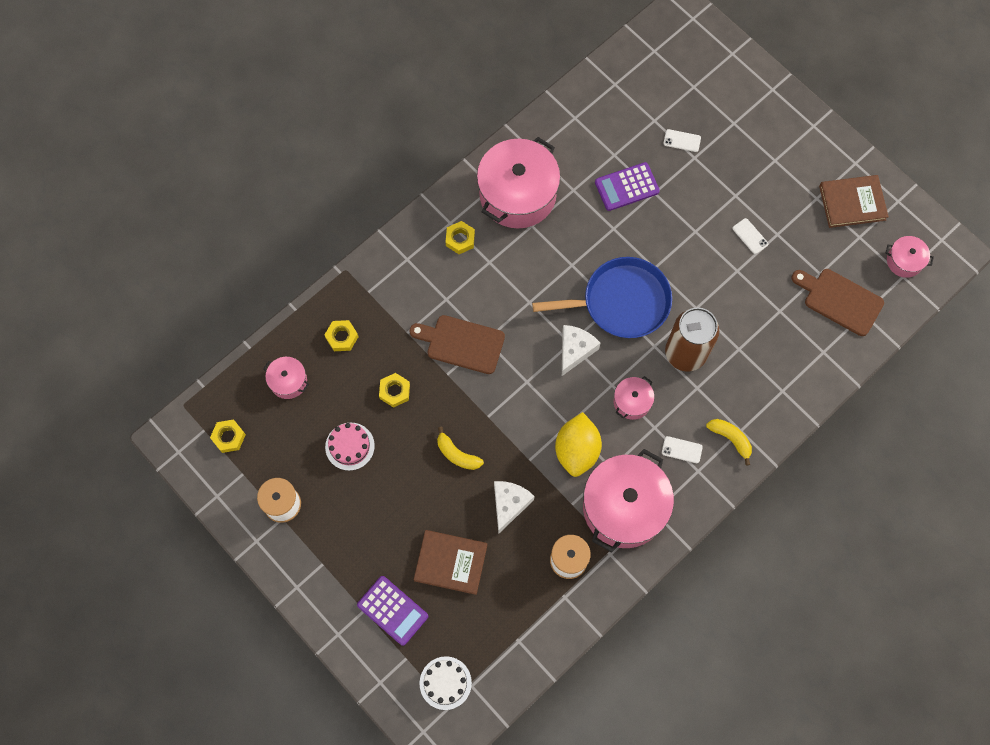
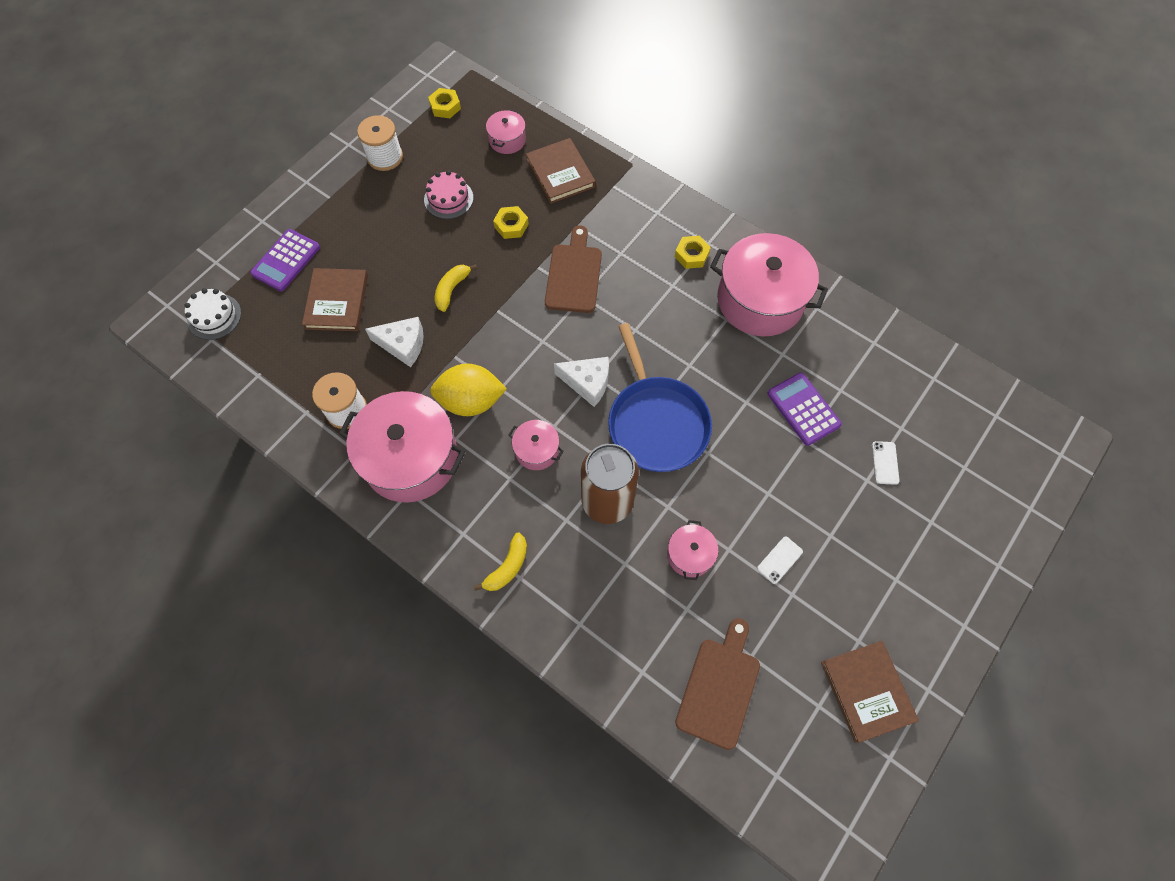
camera: 80 degrees right, 5 degrees down
(342, 337) = (560, 173): yellow nut -> brown book
(682, 450) = (486, 512): white phone -> none
(904, 261) = (800, 775): pink pot -> pink pot (690, 554)

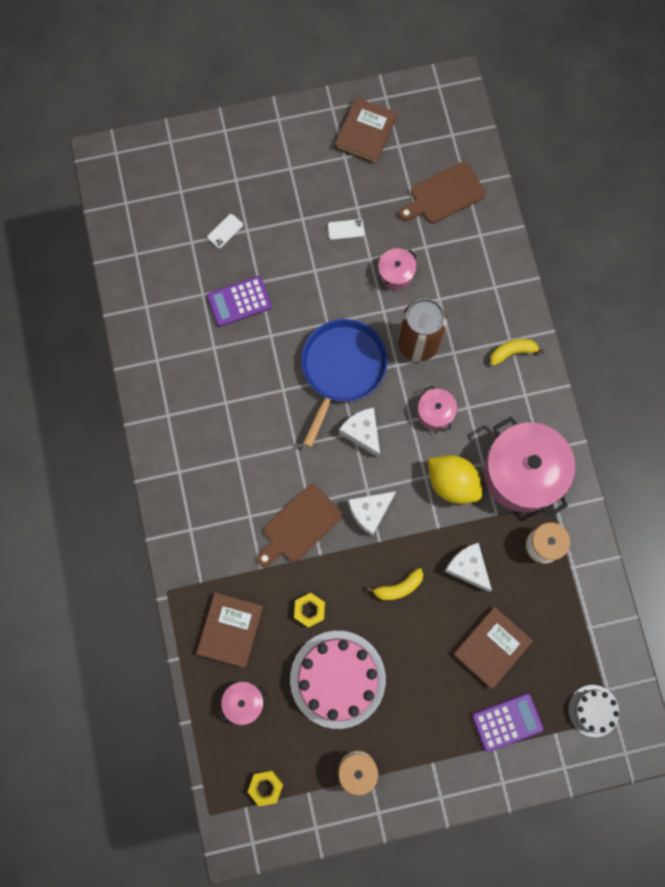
camera: 140 degrees left, 10 degrees up
(448, 199) = (337, 679): pink cake -> pink cake, size x1.90
(524, 326) = (370, 512): none -> white cheese
(691, 255) = (200, 472): yellow nut -> none
(760, 300) = (188, 397): pink pot -> none
(803, 409) = (239, 301): purple calculator -> purple calculator turned 60 degrees clockwise

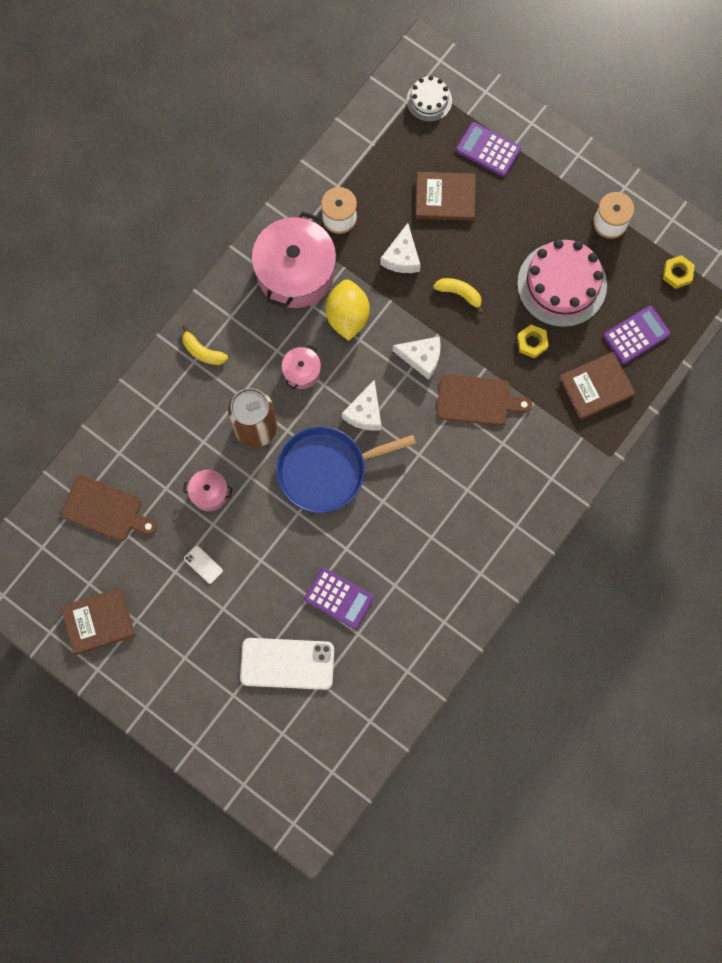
camera: 130 degrees left, 0 degrees up
(225, 231) = (287, 663): white phone -> white phone, size x2.36
(244, 702) = (636, 335): pink pot -> purple calculator

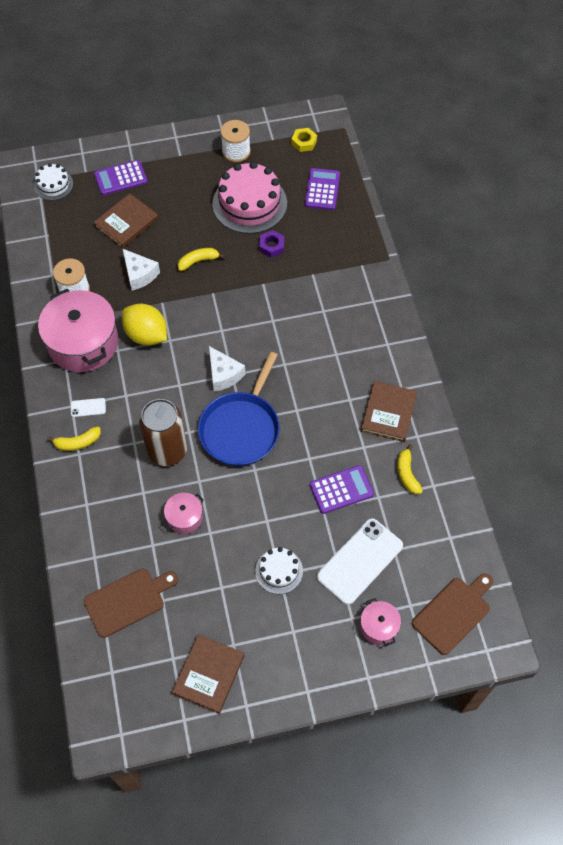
camera: 50 degrees left, 15 degrees down
(203, 564) = (234, 563): white phone -> white phone (88, 407)
(225, 605) = (279, 571): none -> white cake
(301, 371) = (156, 391): pink pot -> pink pot (379, 626)
(400, 641) = (407, 474): none -> yellow banana
(421, 358) = (219, 314): white cheese -> none
(477, 400) = (280, 303): brown cutting board -> brown cutting board (453, 613)
(532, 342) = (271, 246): yellow nut -> purple nut
(596, 387) = (335, 233): brown book -> brown book (388, 413)

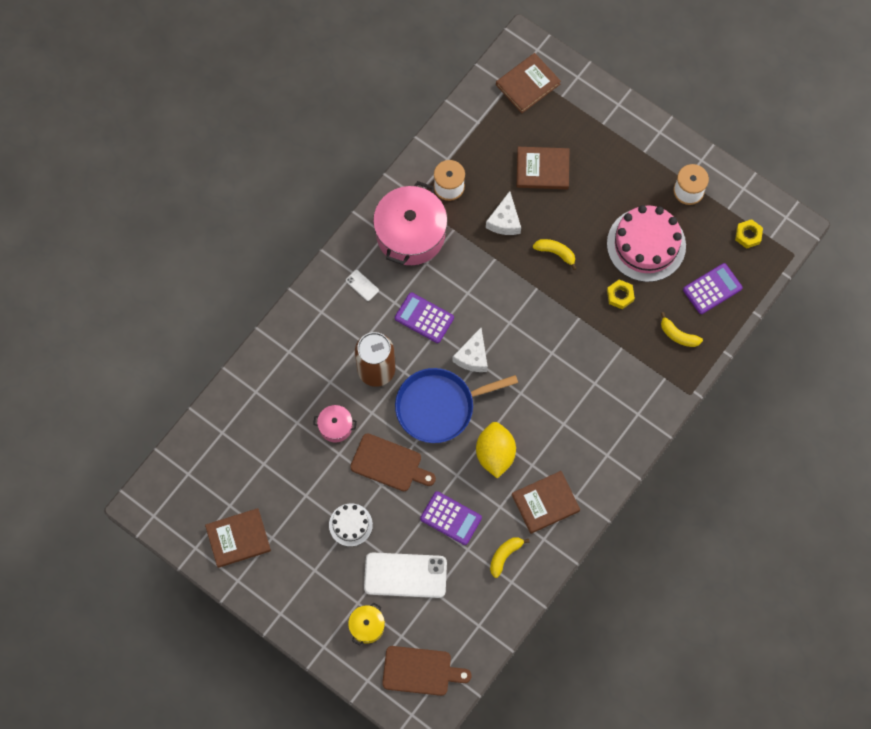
camera: 50 degrees right, 10 degrees up
(53, 185) = (528, 84): white cake -> brown book
(78, 443) = (329, 303): yellow banana -> yellow banana (678, 335)
(121, 178) = (580, 127): purple calculator -> purple calculator (424, 318)
(128, 601) = (244, 441): brown cutting board -> brown cutting board (389, 464)
(146, 335) = (457, 272): yellow lemon -> yellow lemon (495, 454)
(271, 246) = (620, 295): purple nut -> yellow nut
(379, 626) = (367, 626): pink pot -> yellow pot

